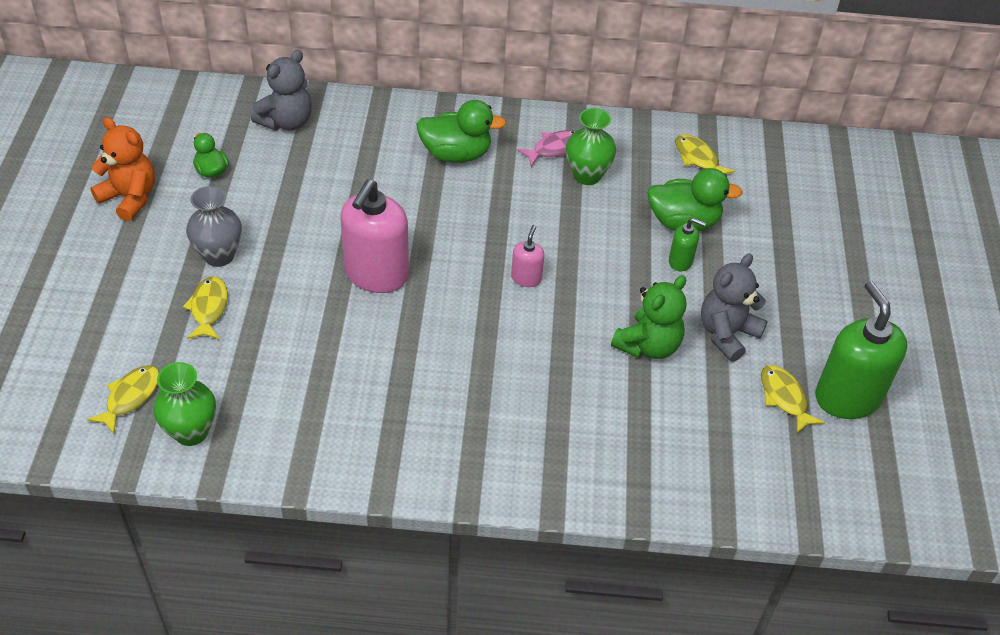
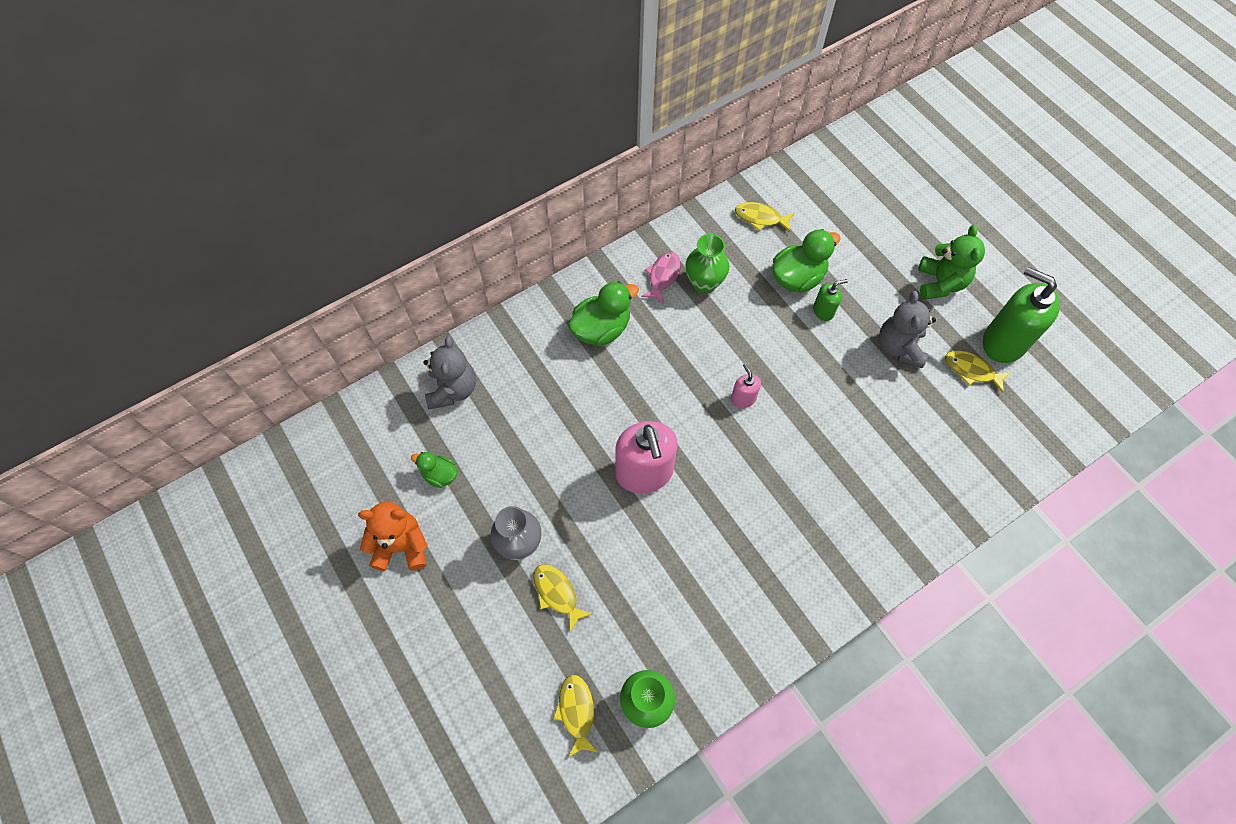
camera: 35 degrees left, 15 degrees up
(648, 345) = (863, 393): green teddy bear -> green teddy bear (940, 283)

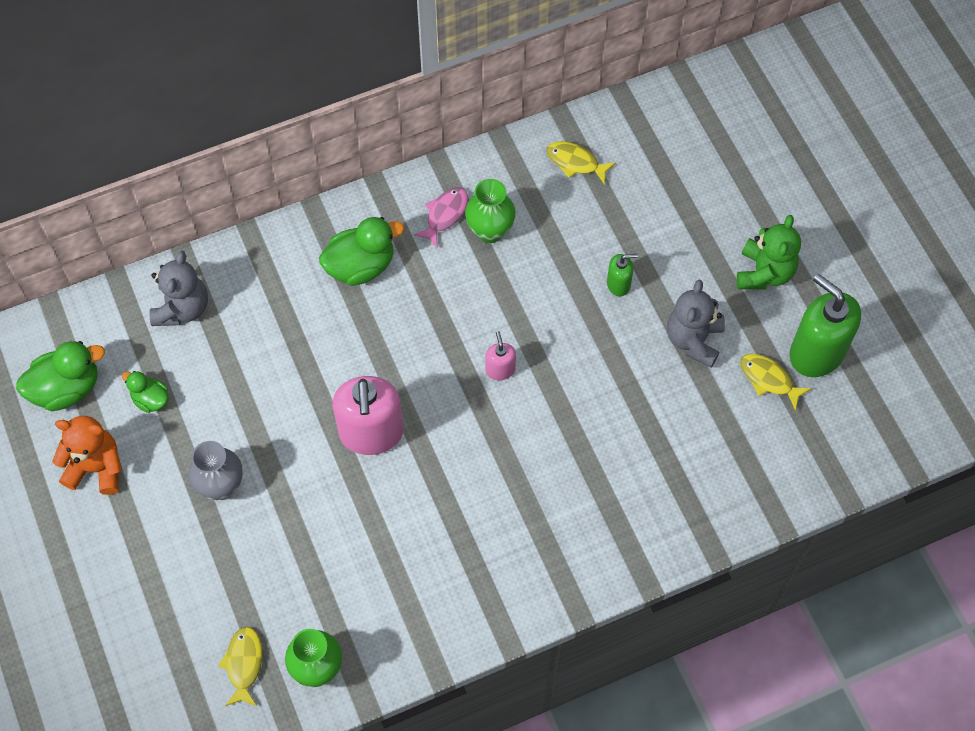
camera: 10 degrees right, 0 degrees up
(557, 593) = (249, 544): yellow fish -> none
(797, 277) = (599, 240): green duck -> green duck (66, 388)

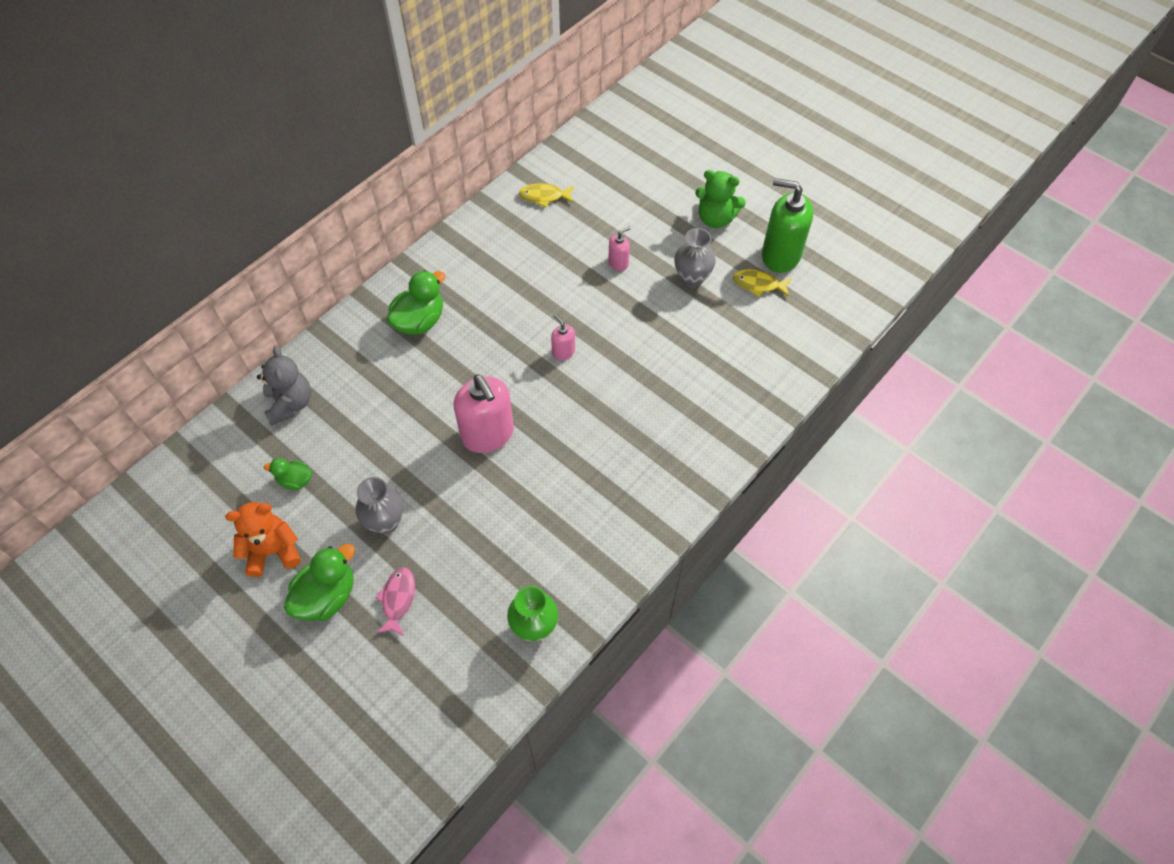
camera: 25 degrees left, 5 degrees down
(66, 388) = (219, 500): green duck -> green duck (327, 596)
(244, 664) = (472, 651): yellow fish -> none
(445, 215) = (466, 264): pink fish -> pink fish (398, 599)
(490, 231) = (505, 262): green vase -> none
(618, 284) = (618, 263): green soap dispenser -> pink soap dispenser
(693, 340) = (692, 279): grey teddy bear -> grey vase
(764, 273) = (715, 218): green teddy bear -> green teddy bear turned 120 degrees clockwise

